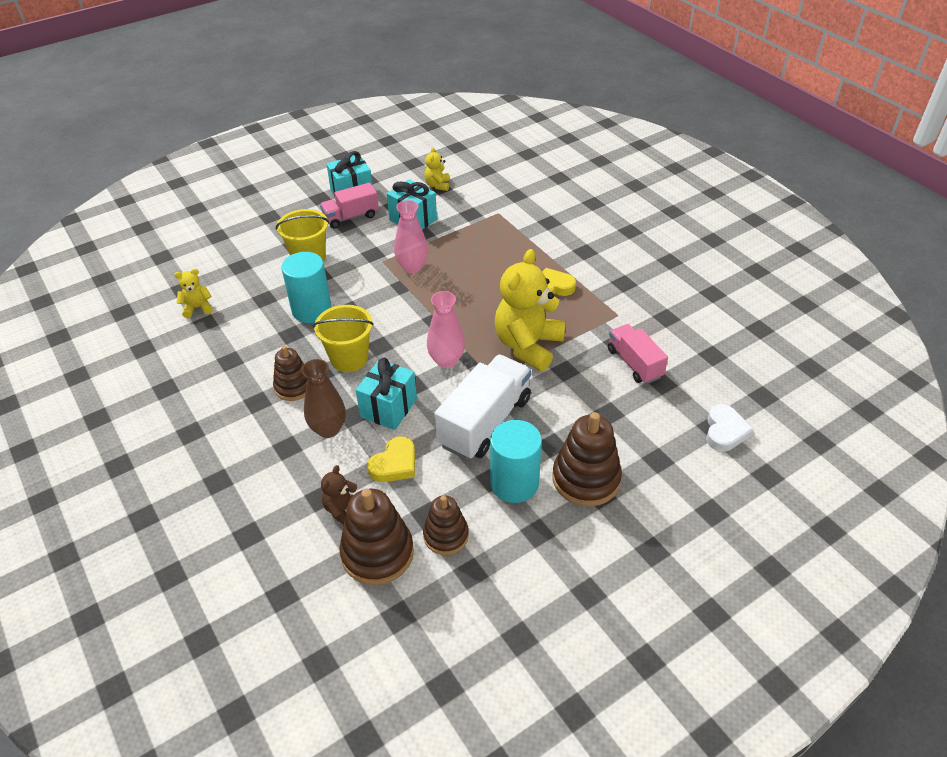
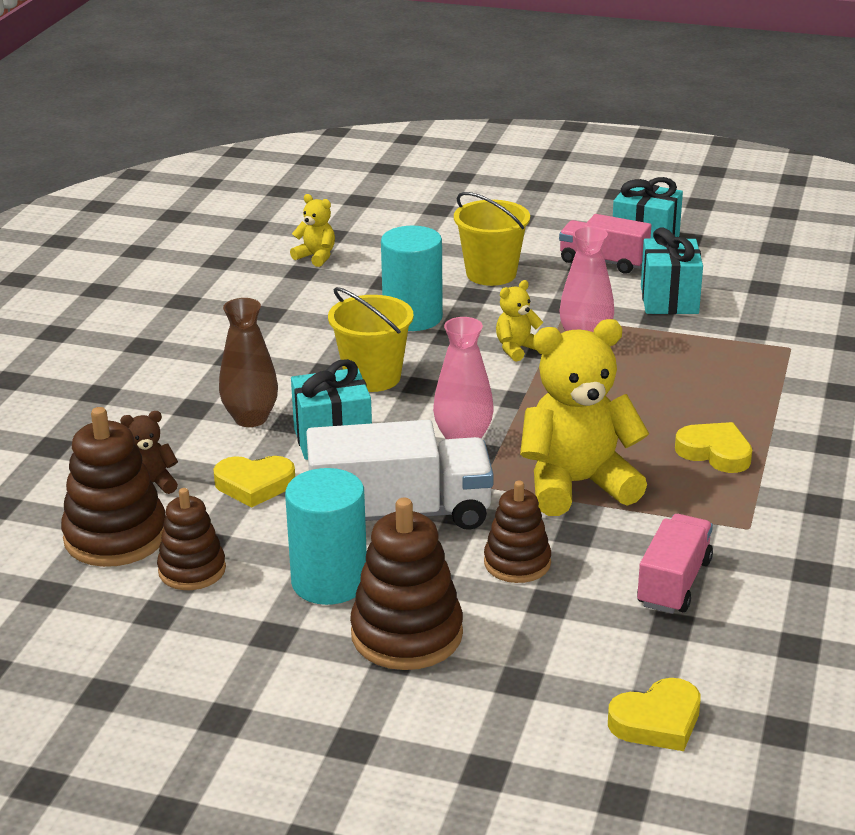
camera: 50 degrees right, 15 degrees down
(294, 386) = (283, 367): brown stacking toy -> brown stacking toy (517, 563)
(437, 185) = (764, 283): yellow teddy bear -> yellow teddy bear (517, 349)
(725, 431) = (657, 721): white heart -> yellow heart

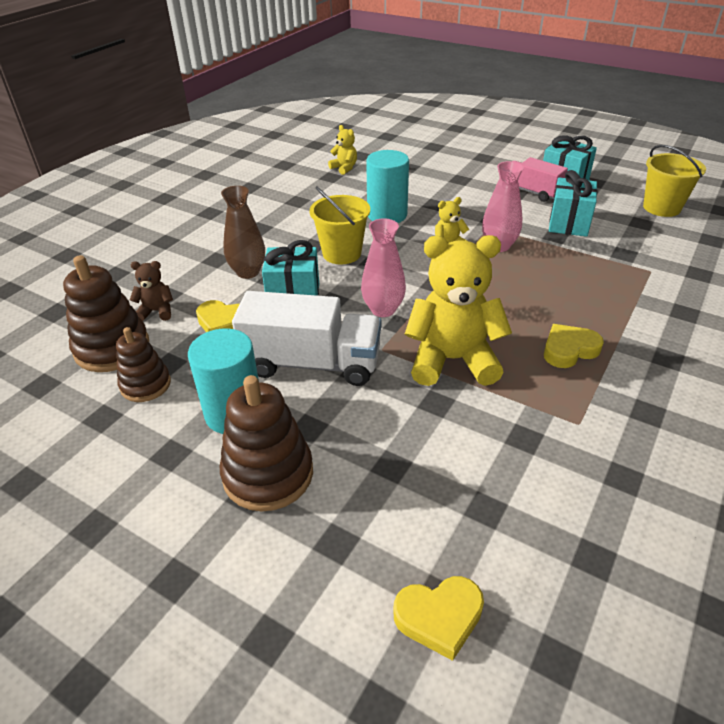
camera: 15 degrees right, 10 degrees up
(491, 274) = (451, 191): yellow bucket -> yellow bucket (661, 208)
(517, 563) = (380, 422): brown stacking toy -> none
(673, 583) = (500, 466): pink truck -> none
(715, 452) = (569, 350): yellow heart -> yellow heart turned 75 degrees counterclockwise

